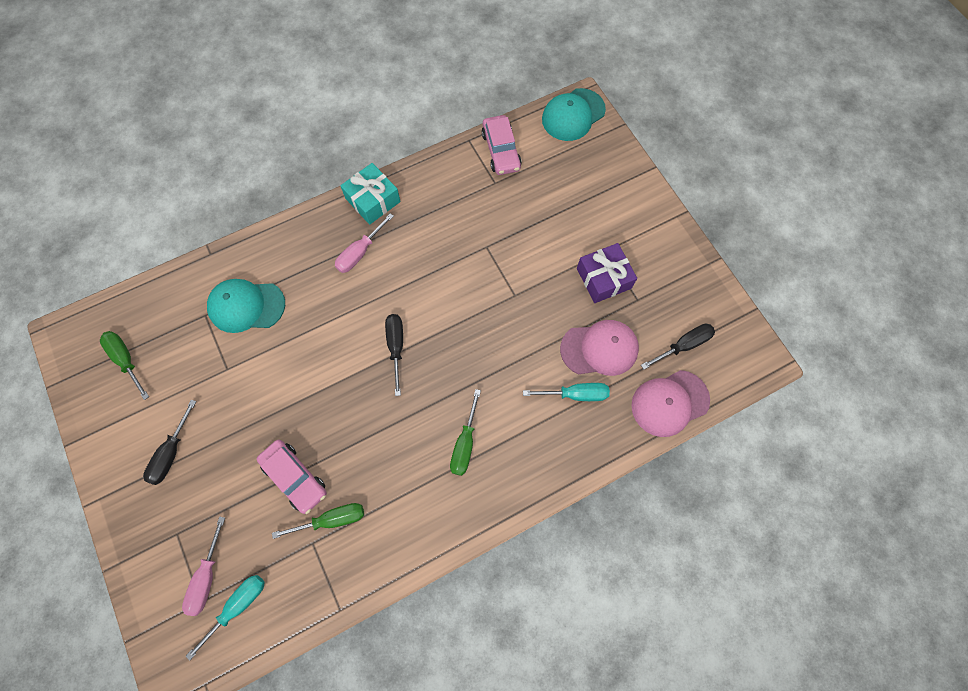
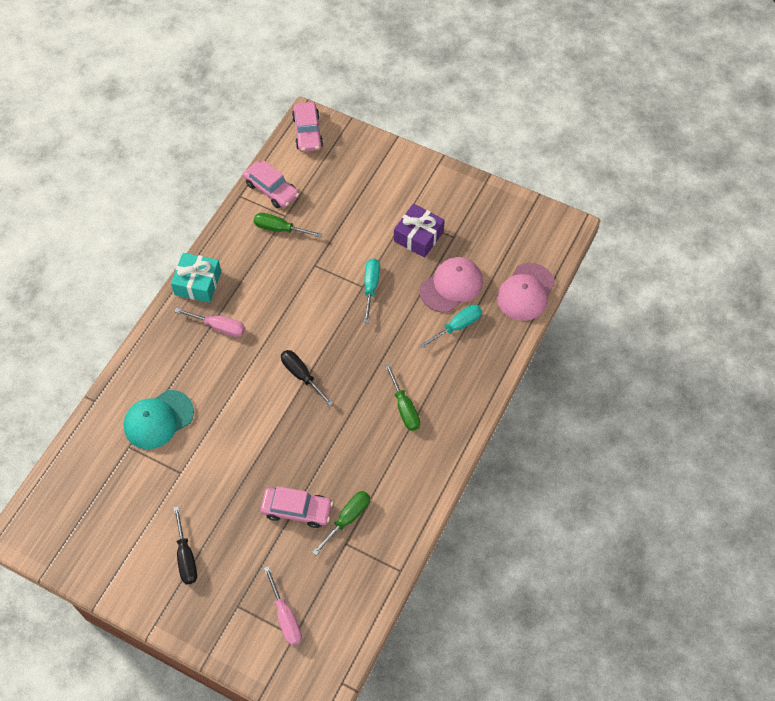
camera: 35 degrees left, 10 degrees down
(126, 360) = (91, 518): green screwdriver -> green screwdriver (280, 229)
(238, 606) = (324, 619): turquoise screwdriver -> turquoise screwdriver (371, 287)
(360, 252) = (219, 327): pink screwdriver -> pink screwdriver turned 75 degrees counterclockwise
(573, 115) = (307, 132): turquoise cap -> pink car
(683, 345) = (507, 248): black screwdriver -> none

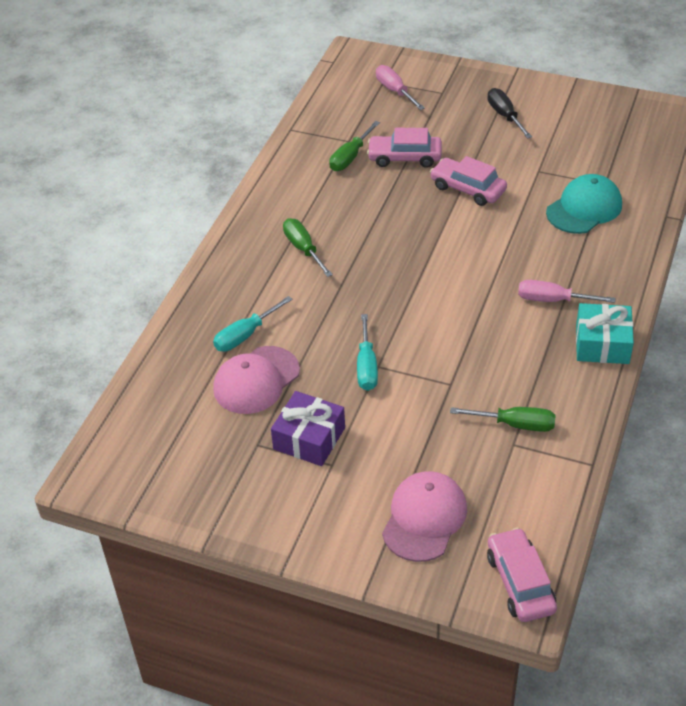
camera: 175 degrees right, 15 degrees down
(271, 189) = (547, 479): pink car -> pink car (468, 189)
(301, 375) = (432, 264): black screwdriver -> none
(526, 292) = (153, 385): pink cap -> pink cap (424, 518)

